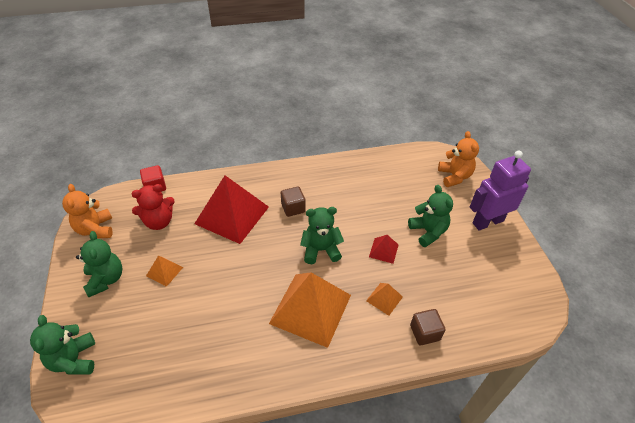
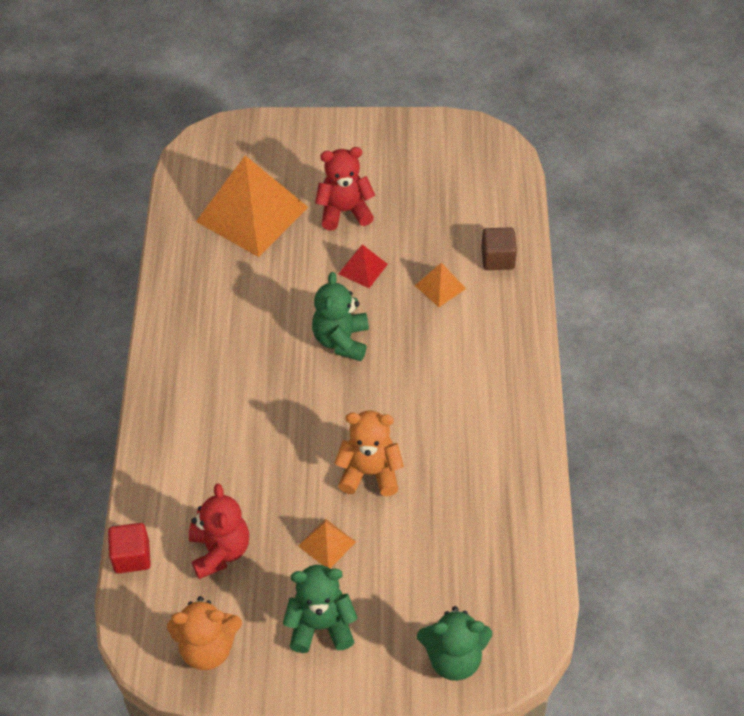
camera: 75 degrees left, 5 degrees up
(232, 215) = (237, 445): red pyramid -> none
(293, 208) = (249, 361): brown cube -> none
(311, 309) = (436, 369): orange pyramid -> orange pyramid (252, 214)
(428, 232) = (344, 211): green teddy bear -> red teddy bear
(454, 176) = (250, 151): orange teddy bear -> orange teddy bear (370, 473)
(487, 222) = (346, 143): purple robot -> none

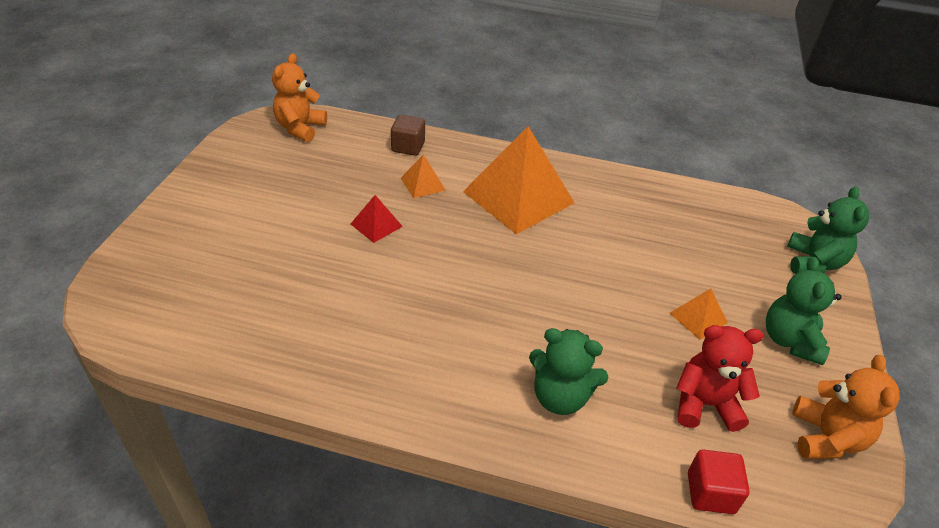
camera: 80 degrees left, 10 degrees down
(252, 214) = (251, 289): orange pyramid -> orange pyramid (518, 197)
(341, 340) = (459, 258): green teddy bear -> green teddy bear (560, 397)
(344, 211) = (295, 221): red teddy bear -> none
(370, 473) = (621, 272): orange teddy bear -> orange teddy bear (300, 128)

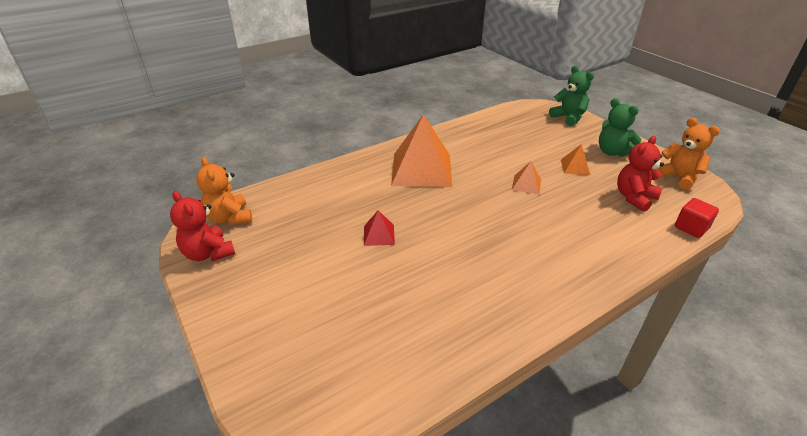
camera: 45 degrees left, 5 degrees down
(246, 145) = (208, 253): none -> red teddy bear
(408, 147) = (320, 183): brown cube -> none
(422, 184) = (364, 196): orange pyramid -> orange pyramid (526, 184)
(560, 397) = (594, 240): green teddy bear -> none

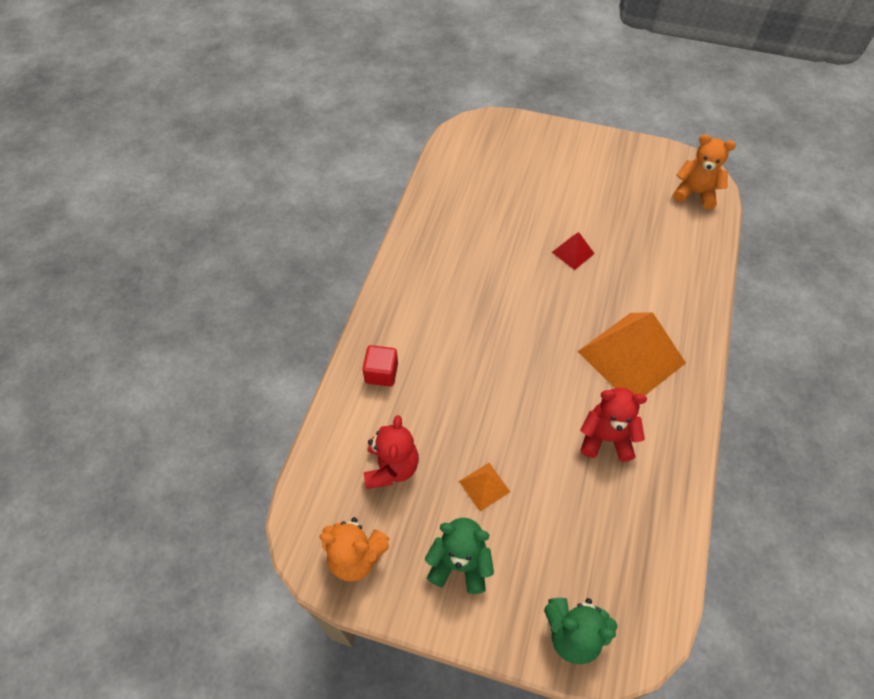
camera: 140 degrees right, 20 degrees up
(208, 253) = (659, 163): red teddy bear -> red teddy bear (606, 438)
(526, 184) = (512, 409): orange pyramid -> none
(691, 228) = (317, 451): red cube -> red cube (381, 373)

